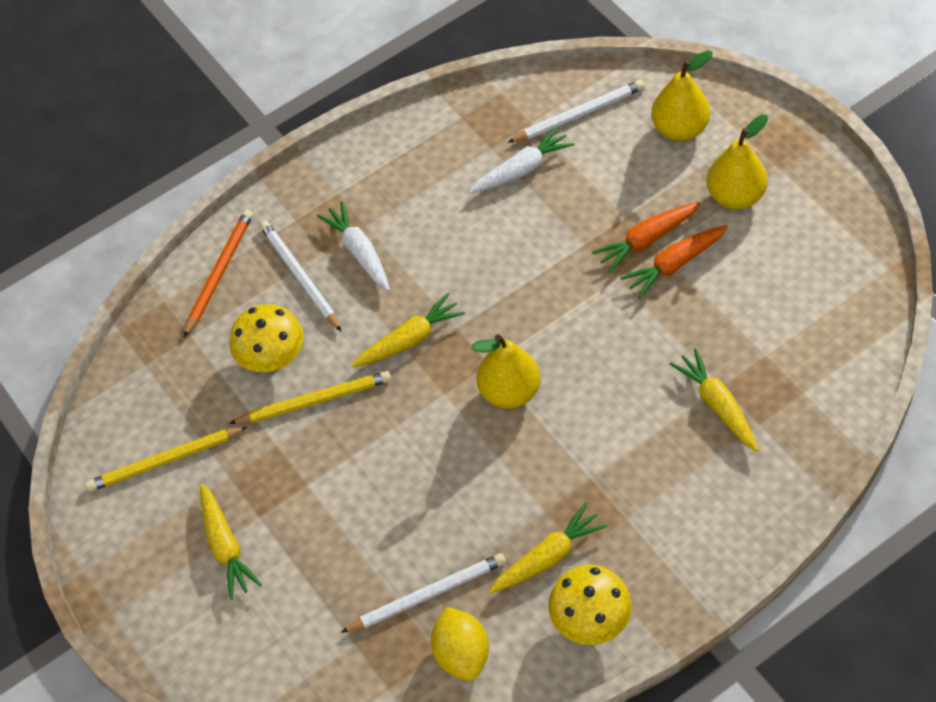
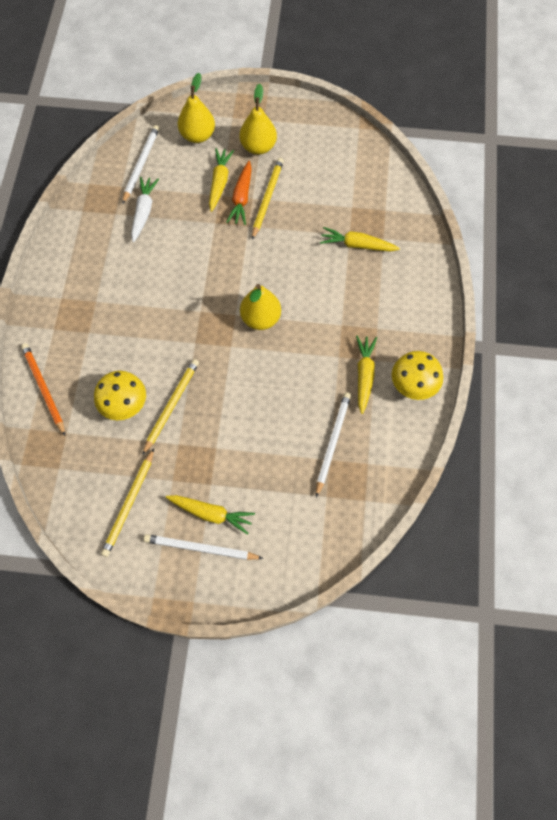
camera: 55 degrees left, 10 degrees up
(300, 277) = (90, 354): white pencil -> white pencil (200, 548)
(359, 252) = (108, 316): white carrot -> none
(409, 340) = (184, 336): yellow carrot -> yellow carrot (219, 182)
(462, 654) = (378, 453): yellow lemon -> none
(675, 264) = (267, 199): orange carrot -> yellow pencil

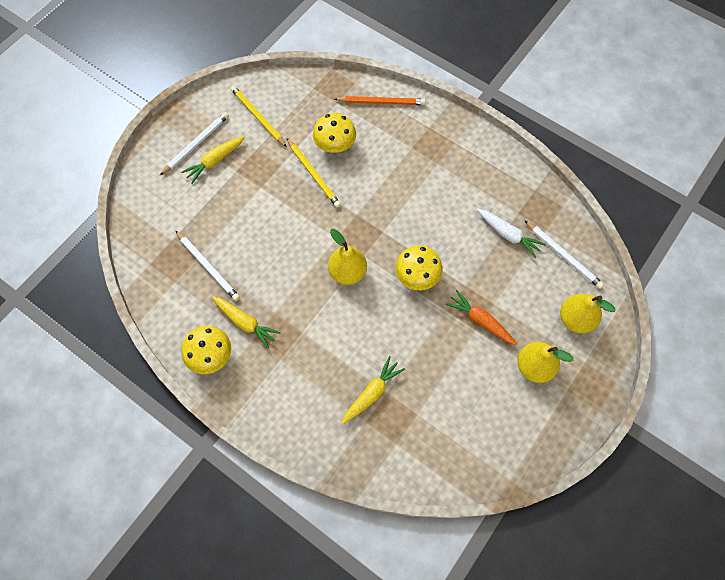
camera: 120 degrees right, 0 degrees up
(219, 182) = (508, 311): yellow carrot -> none
(229, 262) = (417, 276): none -> yellow mushroom
(267, 199) = (468, 342): yellow pencil -> none

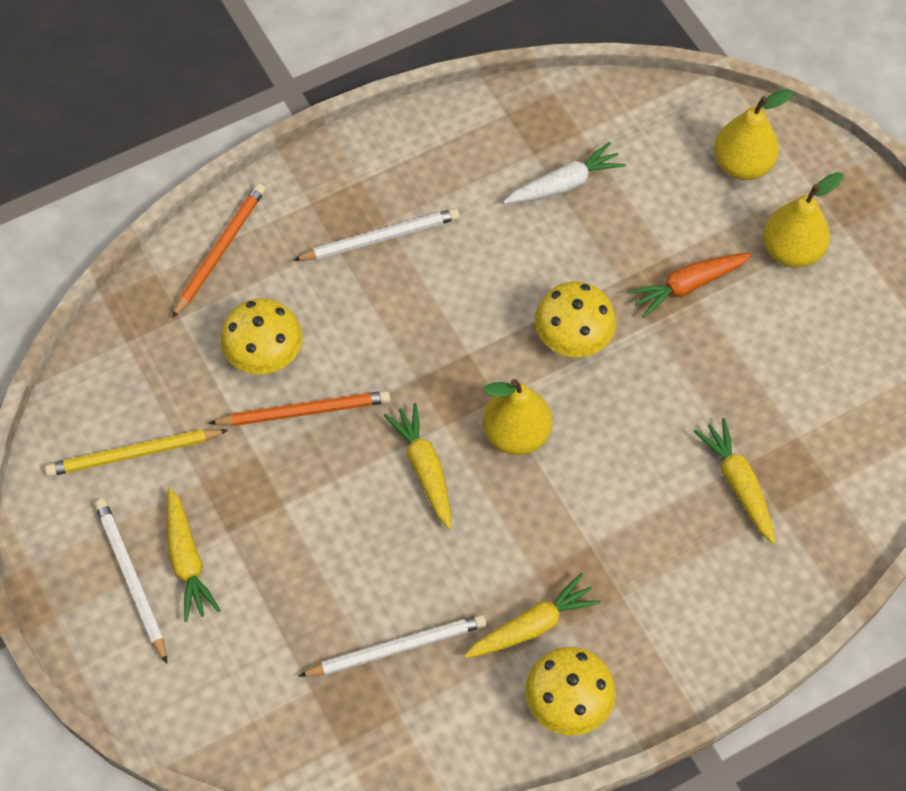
camera: 65 degrees left, 5 degrees down
(308, 239) = (424, 469): none -> yellow carrot
(313, 174) = (304, 411): yellow pencil -> orange pencil
(563, 255) = (634, 131): white pencil -> white pencil (380, 238)

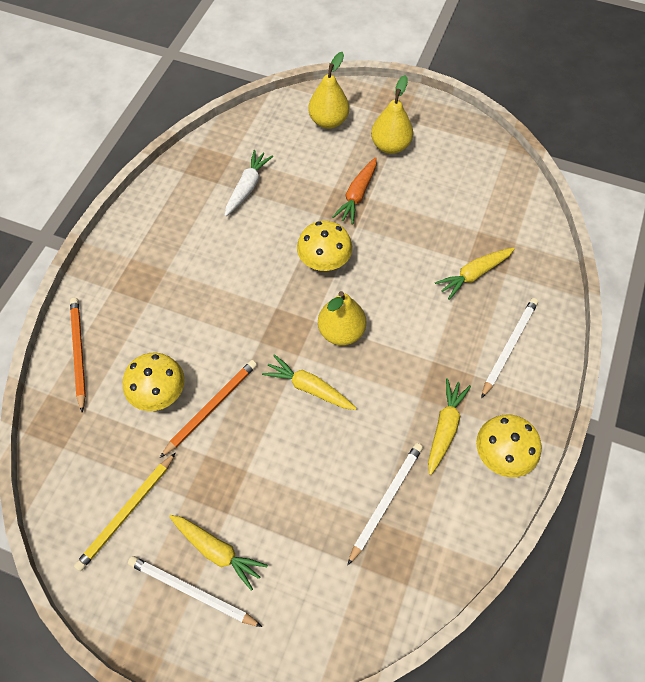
camera: 40 degrees left, 0 degrees up
(380, 238) = (170, 281): white pencil -> white pencil (509, 346)
(738, 484) = (474, 274): yellow carrot -> yellow carrot turned 60 degrees counterclockwise

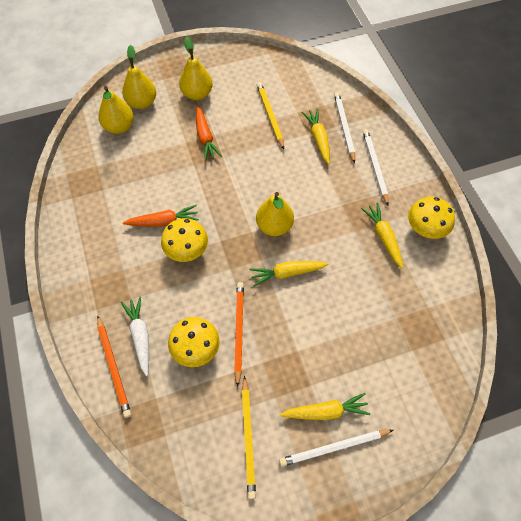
camera: 40 degrees left, 0 degrees up
(78, 352) = (114, 367): orange pencil -> orange pencil turned 150 degrees counterclockwise
(241, 251) = (163, 221): none -> orange carrot
(247, 187) = (127, 179): white carrot -> white carrot (140, 336)
(286, 132) = (119, 127): none -> yellow pear
(324, 261) = (223, 191): yellow mushroom -> yellow mushroom (187, 250)
(386, 500) = (391, 303): white pencil -> white pencil (344, 127)
(445, 216) = (270, 115): none -> yellow pencil
(474, 274) = (318, 139): yellow carrot -> yellow carrot turned 150 degrees clockwise

